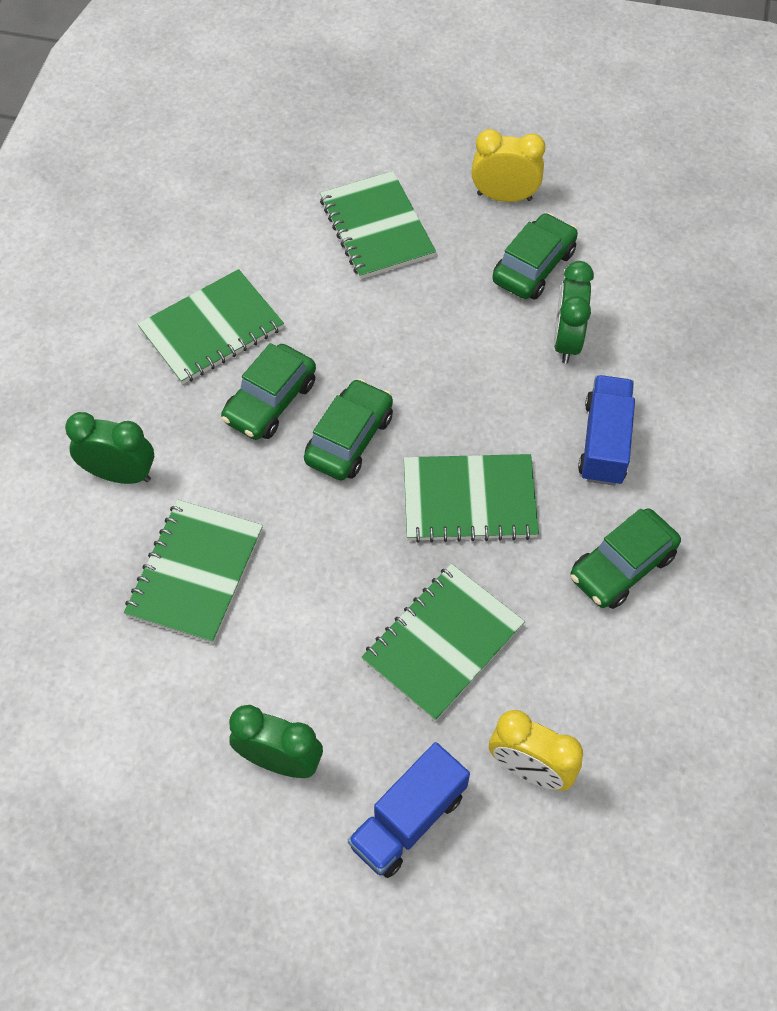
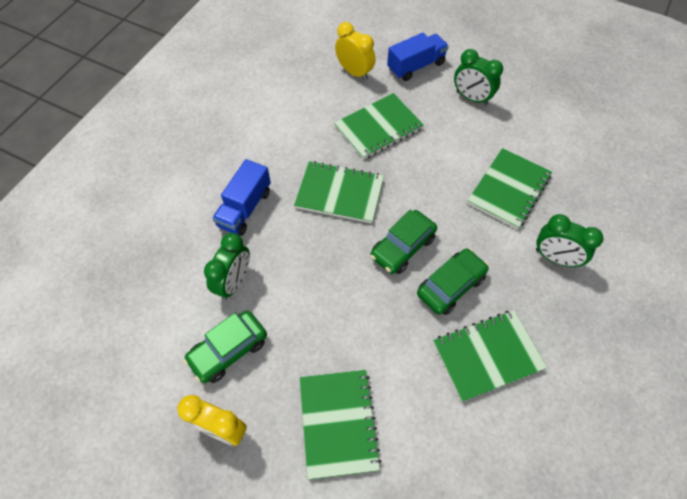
camera: 165 degrees left, 0 degrees up
(622, 566) = (269, 142): green car -> none

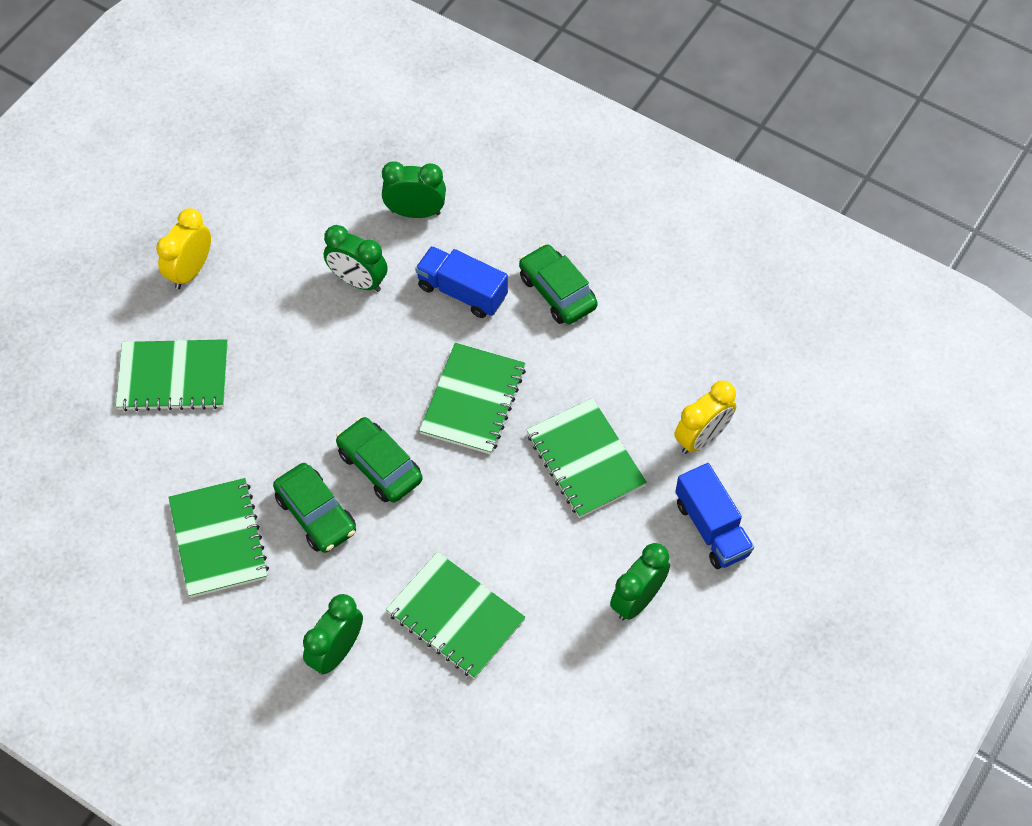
camera: 95 degrees right, 0 degrees up
(166, 247) = (415, 212): none -> green clock
(228, 350) = (274, 277): green car -> green car (557, 292)

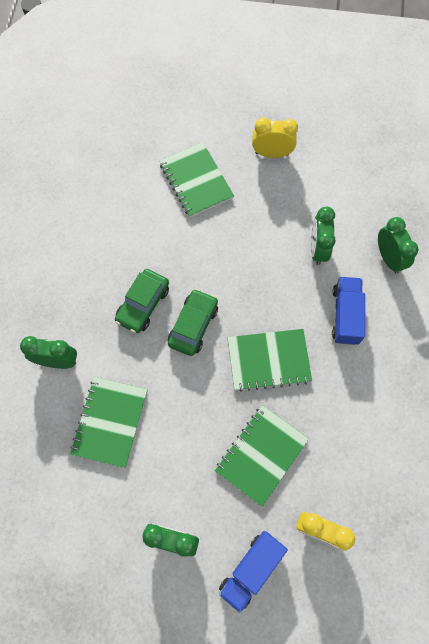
camera: 65 degrees right, 10 degrees up
(218, 539) = (102, 258): green notebook -> none
(557, 292) = (380, 377): green car -> none

